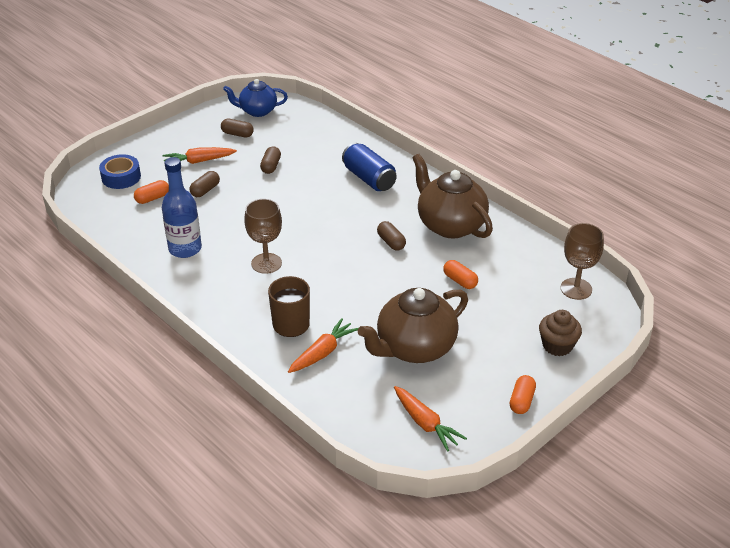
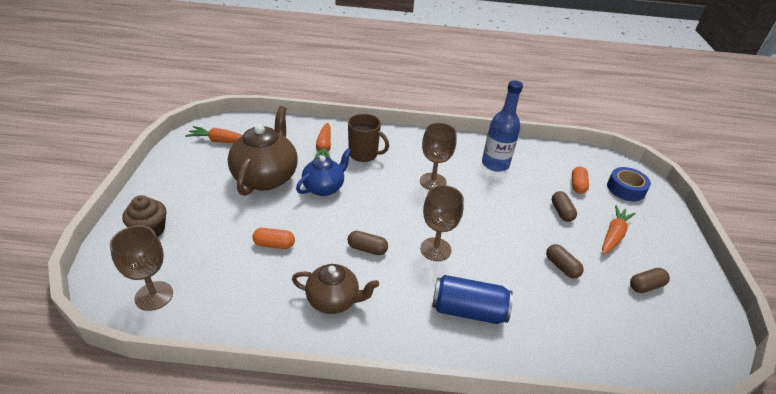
camera: 135 degrees right, 0 degrees up
(257, 111) = (689, 332): blue teapot -> blue teapot (324, 188)
(341, 217) = (435, 249): none -> brown goblet
(450, 225) = (334, 300): brown teapot -> brown teapot, size x0.62
(521, 401) = (161, 179): orange capsule -> none

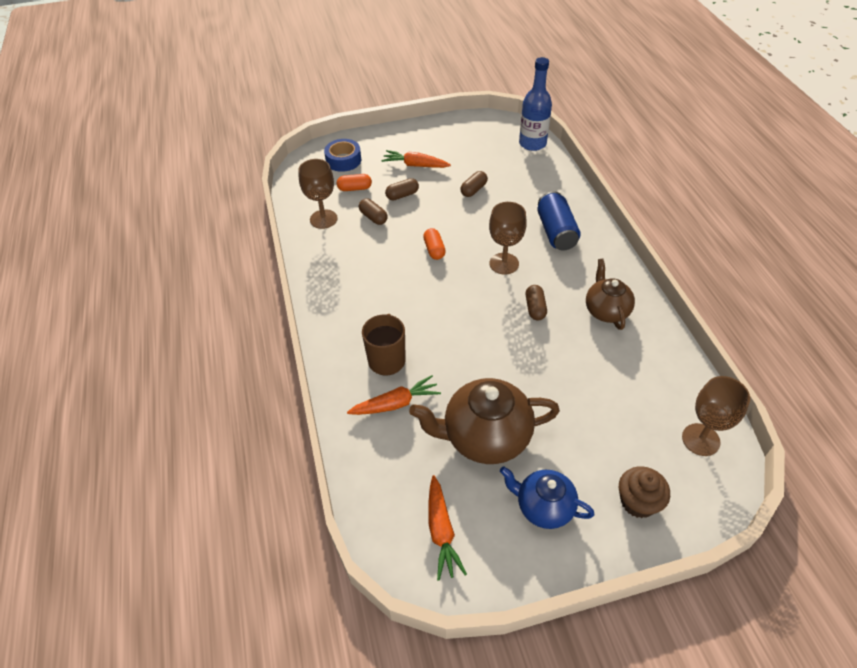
camera: 105 degrees left, 10 degrees up
(274, 244) = (578, 378): orange capsule -> orange capsule (434, 250)
(324, 188) = (470, 373): blue teapot -> blue teapot (543, 507)
(433, 182) = (406, 287): brown goblet -> brown goblet (323, 219)
(495, 164) = (348, 247): blue bottle -> blue bottle (532, 143)
(646, 286) = (465, 149): brown capsule -> brown capsule (373, 217)

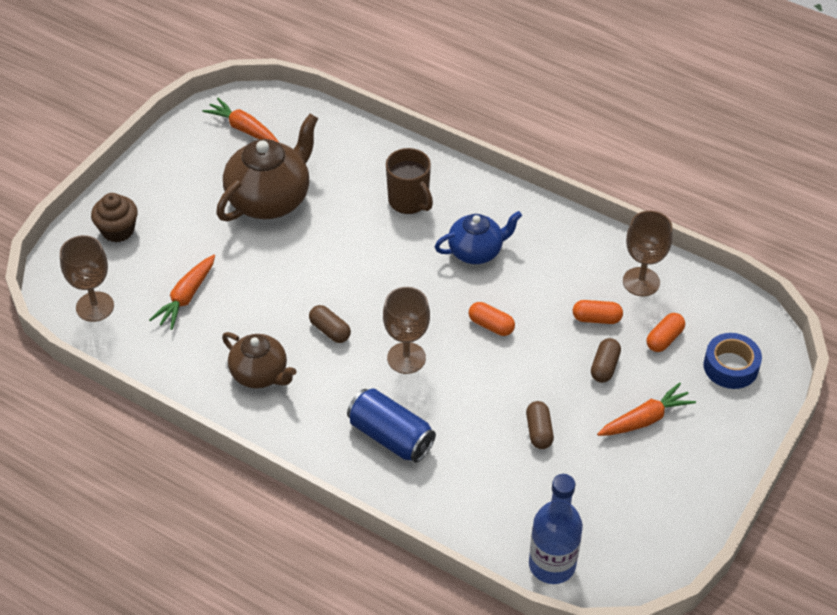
camera: 135 degrees right, 0 degrees up
(373, 217) = (596, 318): brown capsule -> orange capsule
(396, 403) = (363, 177): orange carrot -> orange carrot (186, 297)
(543, 507) = (185, 184): blue teapot -> blue teapot (476, 251)

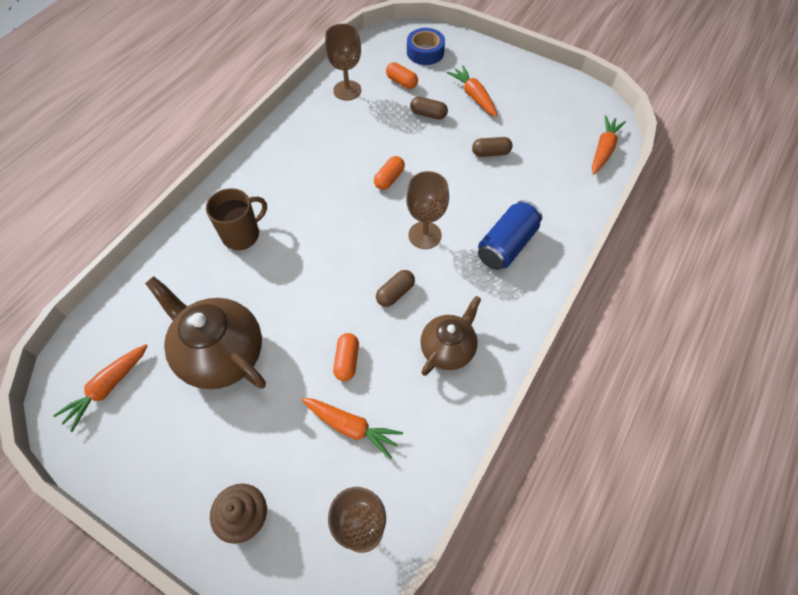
camera: 90 degrees left, 10 degrees up
(476, 251) = (308, 187): blue teapot -> none
(552, 565) = (603, 150): blue bottle -> orange carrot
(596, 318) = (382, 116): orange capsule -> orange capsule (347, 361)

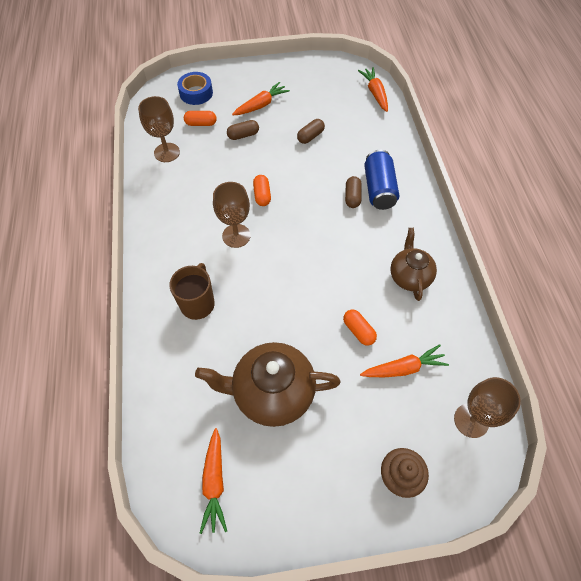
camera: 40 degrees left, 0 degrees up
(395, 293) = (343, 266): brown capsule -> brown capsule (352, 197)
(425, 235) = (324, 217): brown goblet -> brown goblet (236, 236)
(473, 96) = (261, 105): orange carrot -> orange carrot turned 120 degrees clockwise

